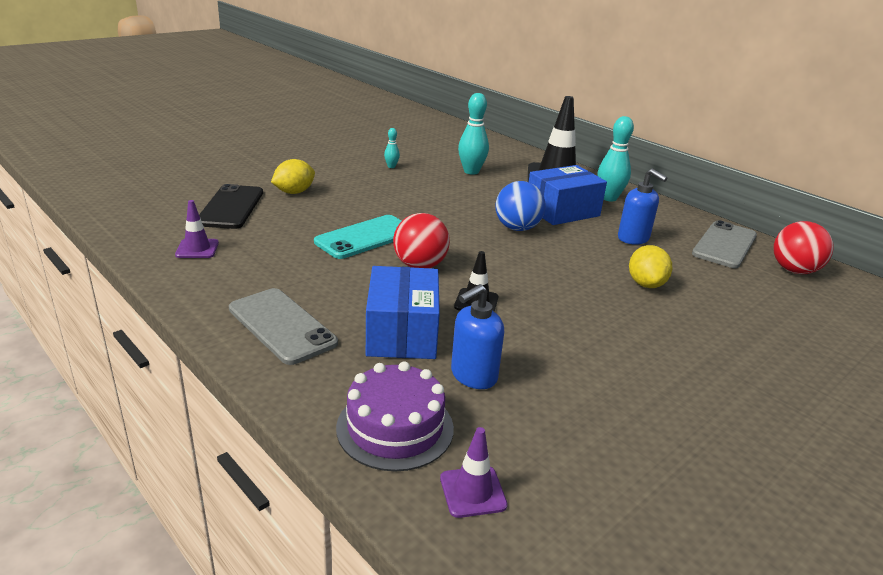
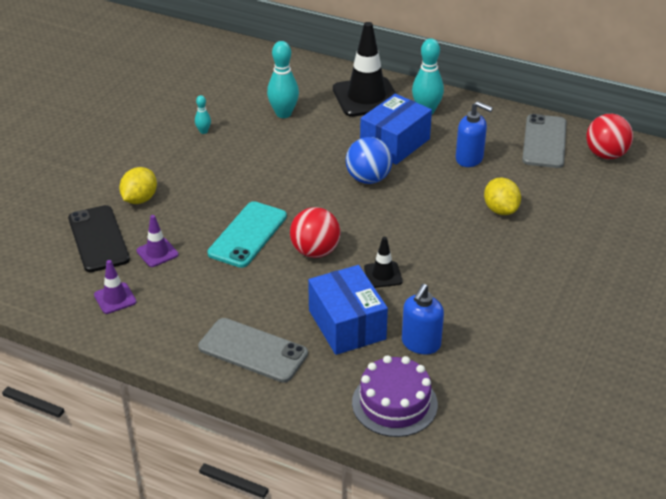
camera: 20 degrees left, 10 degrees up
(473, 492) = (470, 429): purple traffic cone -> purple traffic cone (157, 253)

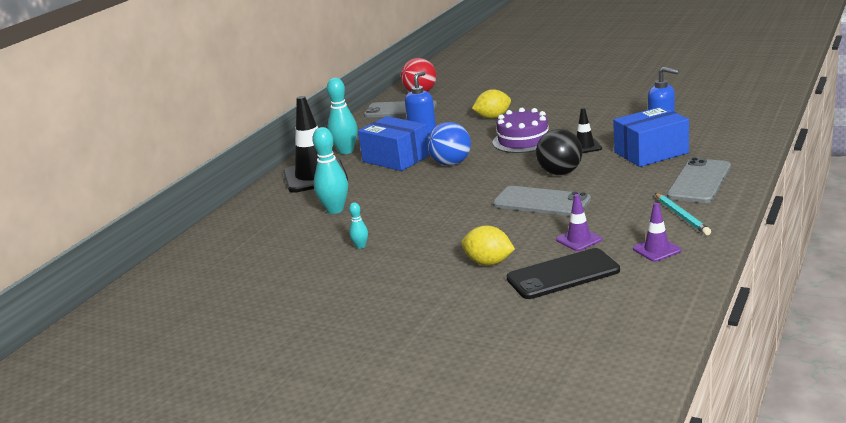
camera: 85 degrees left, 15 degrees down
(175, 324) = (681, 216): none -> turquoise pencil
(248, 235) = (541, 202): turquoise phone -> grey phone
(315, 251) = (560, 173): red ball -> black ball
(394, 403) = (730, 131): purple cake -> purple cake (523, 140)

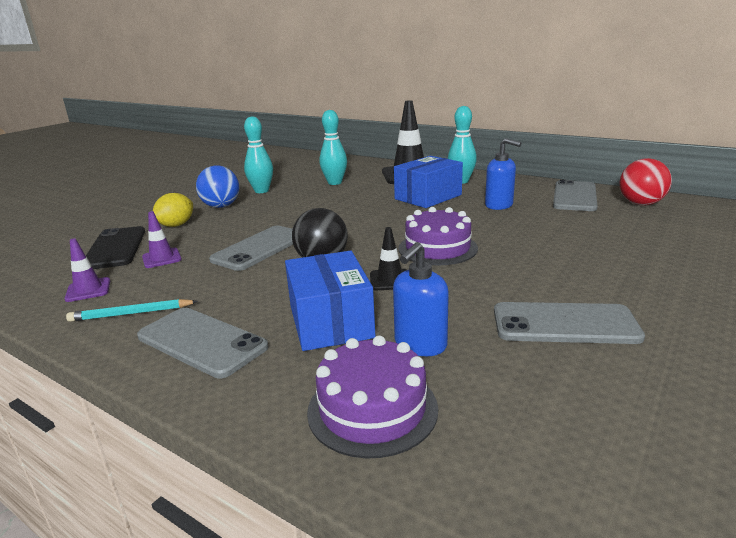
camera: 95 degrees right, 0 degrees up
(361, 246) = (261, 191): turquoise bowling pin -> turquoise bowling pin, size x1.98
(451, 163) = (396, 216): blue ball -> blue ball (221, 206)
(493, 117) = (531, 236): yellow lemon -> none
(619, 103) = (564, 324): none -> grey phone
(724, 130) = (372, 409): none -> purple cake

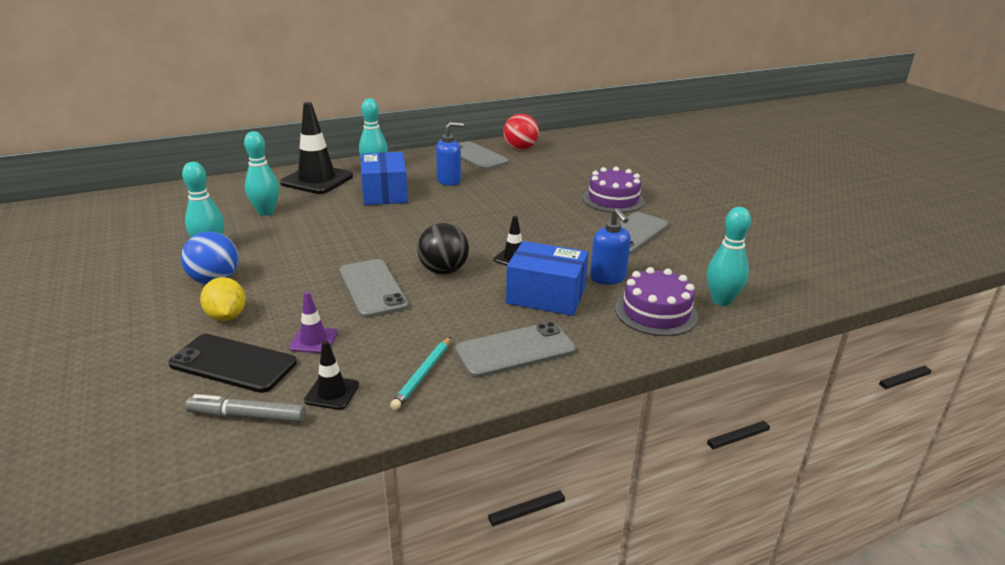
camera: 60 degrees left, 5 degrees up
(48, 275) = (247, 416): none -> grey marker
(88, 290) = (332, 393): purple traffic cone -> black traffic cone
(437, 248) = (488, 226): purple cake -> purple cake (613, 199)
(480, 465) = (721, 300): none -> turquoise bowling pin

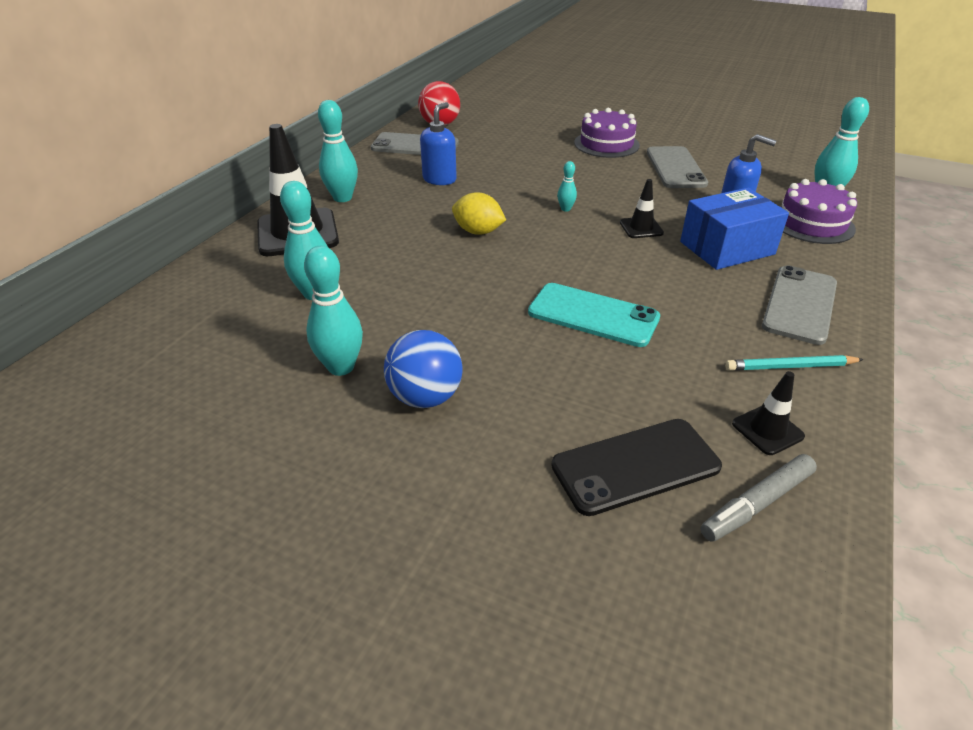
camera: 40 degrees left, 10 degrees up
(227, 316) = (523, 425): yellow lemon -> yellow lemon (478, 232)
(313, 340) = (651, 394): purple traffic cone -> none
(373, 288) = (593, 315): grey phone -> turquoise phone
(385, 193) = (404, 217): blue box -> none
(422, 375) = (789, 366): turquoise pencil -> turquoise pencil turned 105 degrees clockwise
(443, 271) = (614, 267): black ball -> none
(489, 227) = (565, 209): none -> turquoise bowling pin

